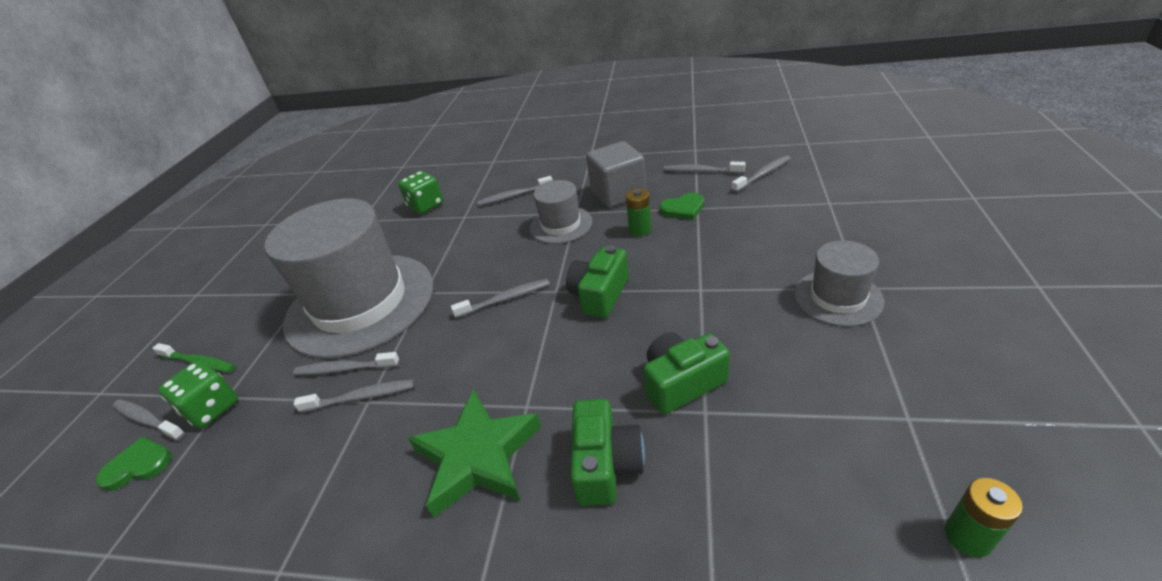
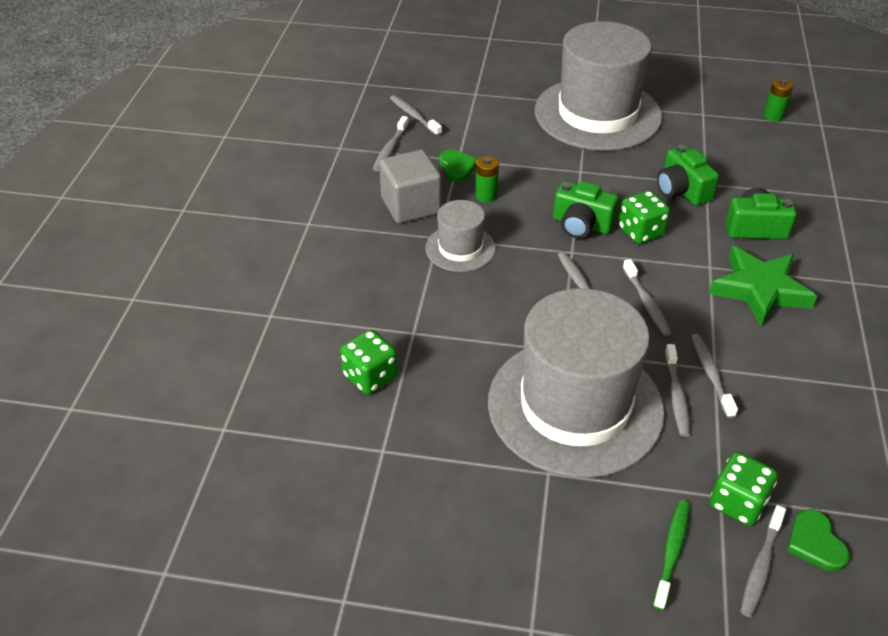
camera: 95 degrees left, 5 degrees up
(514, 196) = (380, 288): grey toothbrush -> grey toothbrush (646, 303)
(590, 342) = (641, 232): none -> green dice
(838, 297) = (597, 114): grey hat -> grey hat, size x2.12

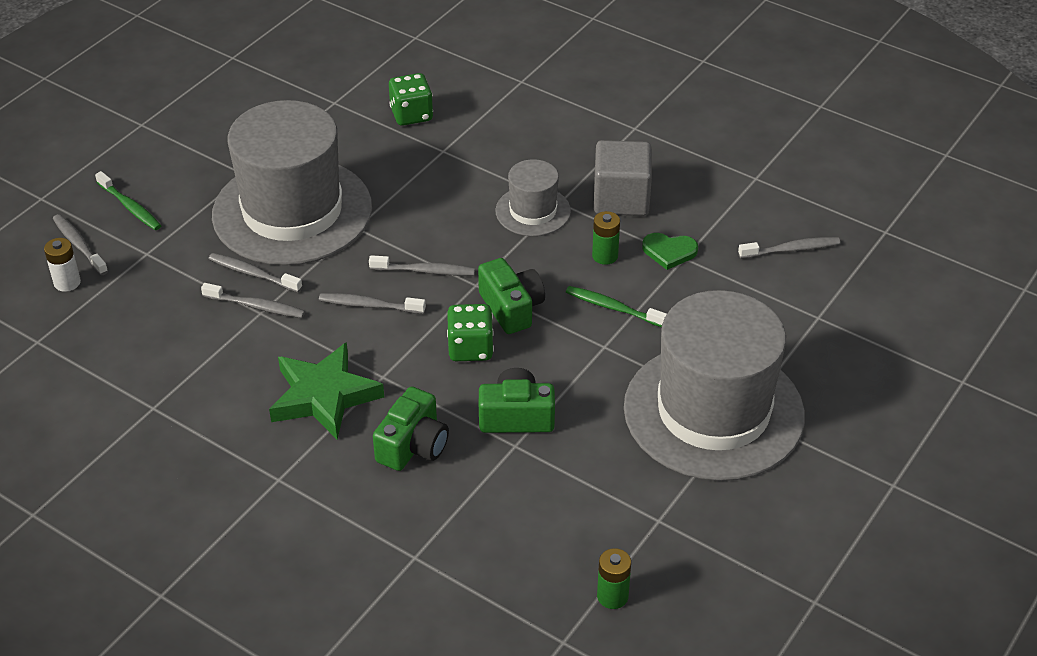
camera: 115 degrees right, 0 degrees up
(390, 149) = (732, 212): grey toothbrush -> none
(539, 177) = (613, 308): none -> green toothbrush
(581, 225) = (511, 308): green camera -> green camera turned 105 degrees clockwise
(737, 503) = (133, 259): green dice -> none
(815, 543) = (67, 282): green heart -> white battery

